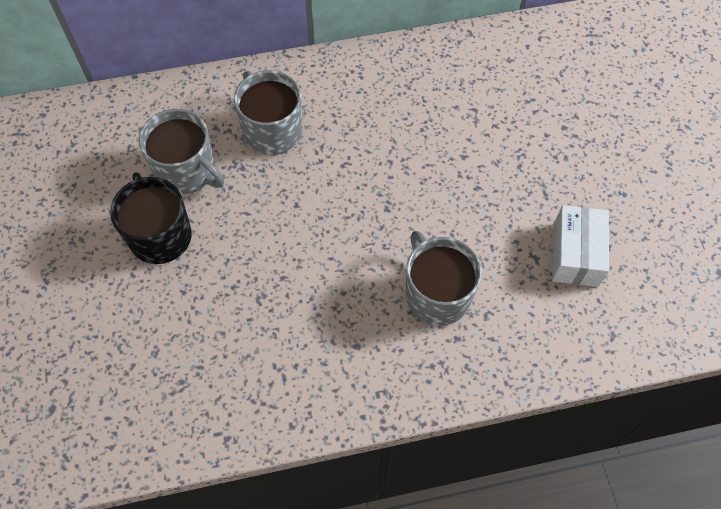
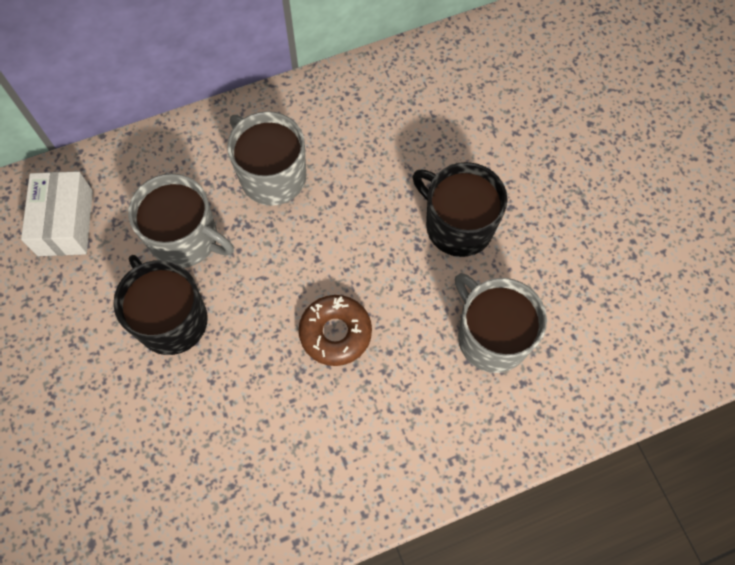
camera: 10 degrees left, 5 degrees up
(299, 269) = (335, 333): none -> brown donut
(426, 196) = (458, 225): none -> black mug
(575, 254) = (630, 266): white box -> white box (65, 223)

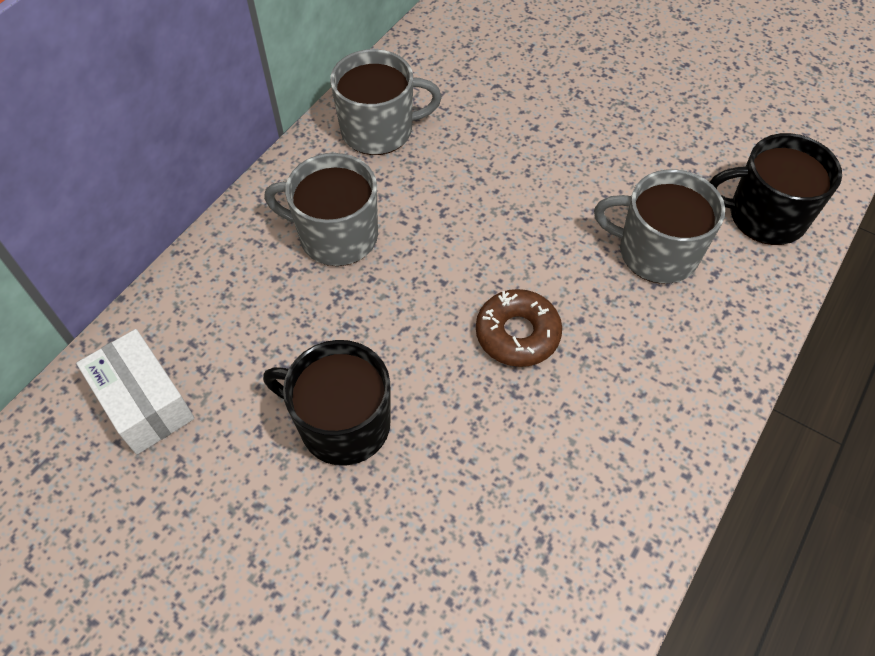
camera: 35 degrees left, 10 degrees down
(185, 239) = (294, 340): grey mug -> grey mug (379, 130)
(458, 225) = (546, 182): black mug -> black mug (765, 216)

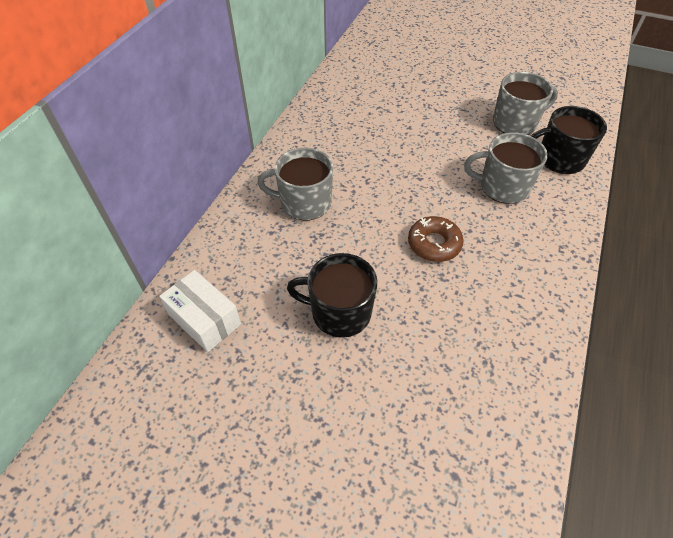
camera: 10 degrees left, 5 degrees down
(379, 130) = (314, 140): grey mug -> grey mug (515, 123)

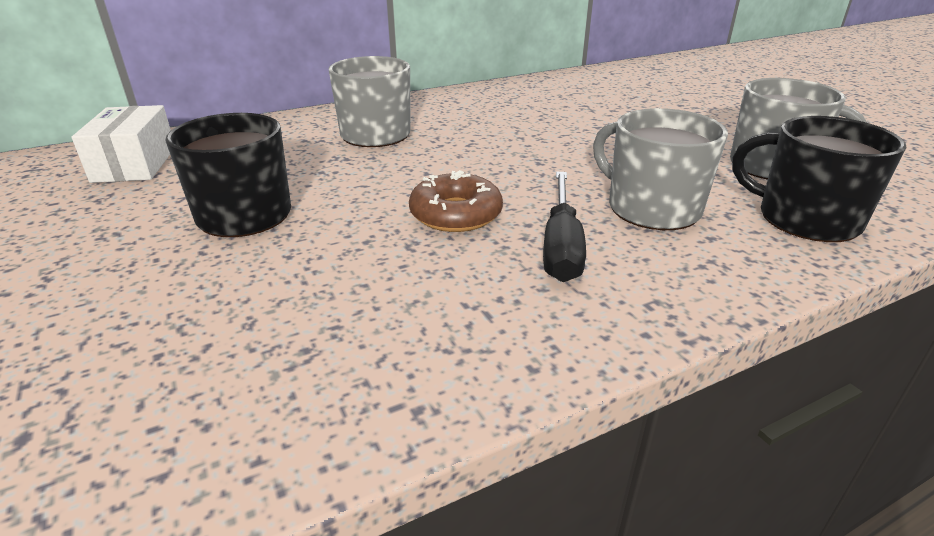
camera: 40 degrees right, 20 degrees down
(498, 236) = (561, 245): none -> black screwdriver

